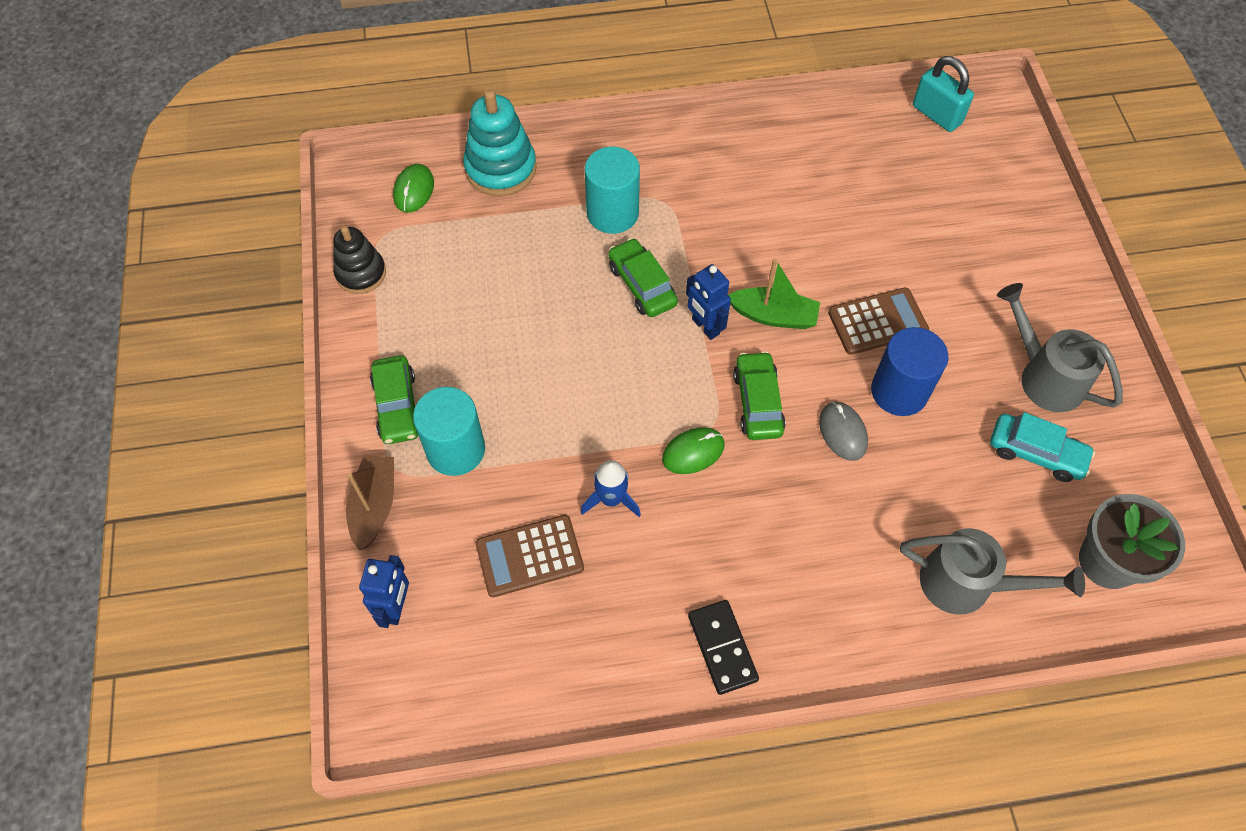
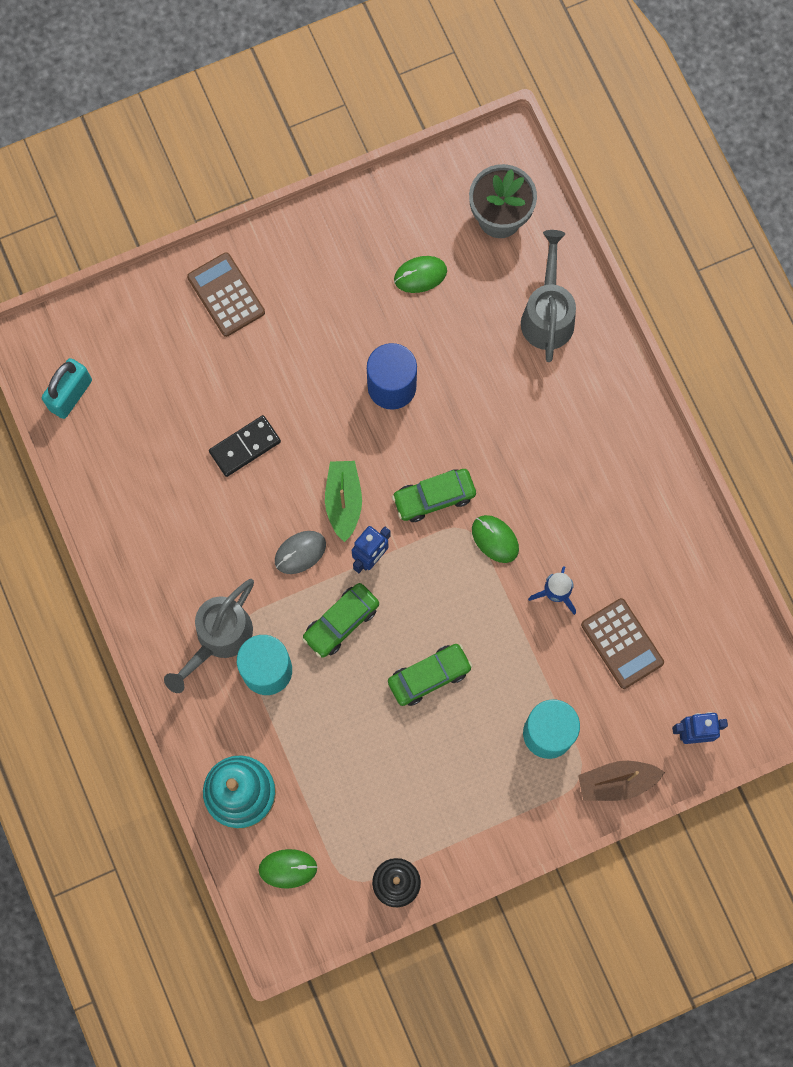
camera: 105 degrees left, 15 degrees up
(397, 406) = (522, 797): green car -> green car (429, 676)
(722, 648) = (650, 481): black domino -> black domino (245, 447)
(842, 432) = (443, 425): grey mouse -> grey mouse (300, 552)
(877, 322) = (327, 414): brown calculator -> brown calculator (226, 295)
(1036, 453) = (420, 275): turquoise car -> green mouse
(1044, 376) = (345, 274): grey watering can -> grey watering can (219, 638)

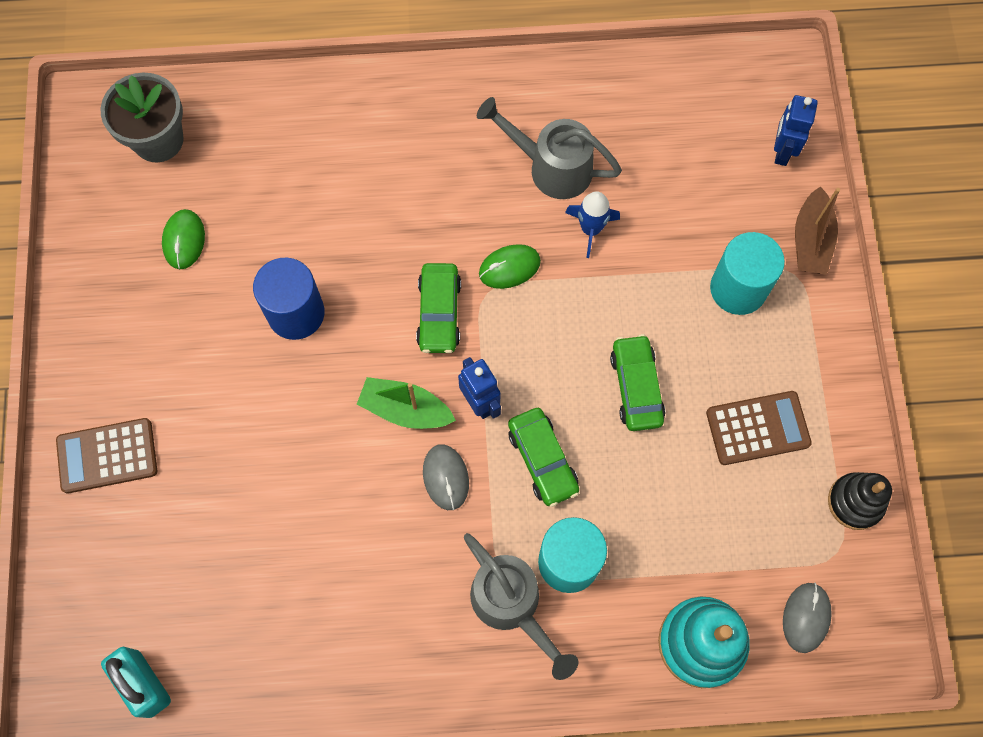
camera: 70 degrees left, 5 degrees down
(245, 447) = (297, 496): black domino -> none
(288, 868) = (806, 617): green mouse -> grey mouse
(547, 314) = (286, 131): grey watering can -> grey watering can (551, 167)
(622, 643) = (667, 184): brown calculator -> brown calculator (757, 428)

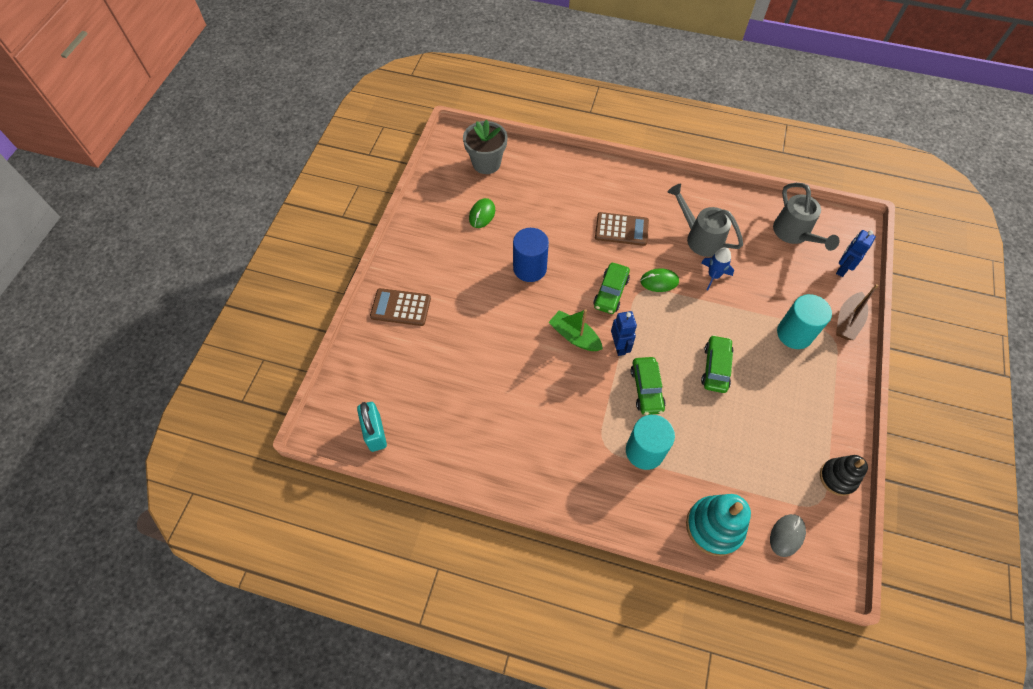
camera: 20 degrees right, 10 degrees down
(445, 477) = (586, 380): grey mouse -> none
(512, 605) = (602, 463): grey watering can -> grey watering can (794, 234)
(757, 428) = (785, 414): brown calculator -> brown calculator (621, 229)

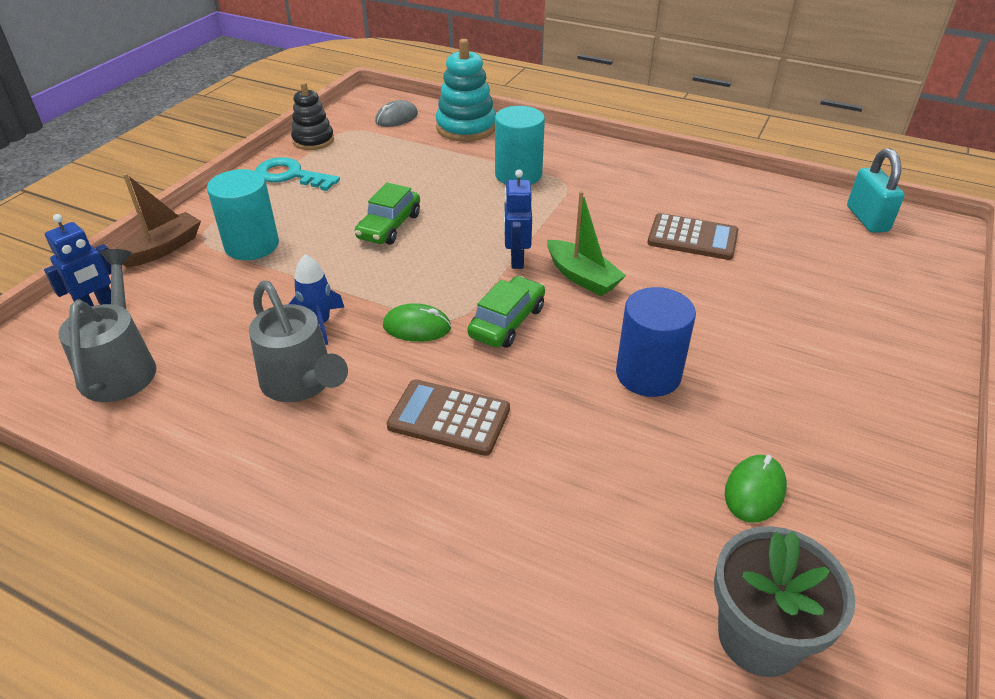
camera: 170 degrees left, 20 degrees down
(401, 307) = (884, 344): brown calculator -> brown calculator (692, 238)
(646, 389) = (494, 218): green car -> none
(821, 419) = (291, 175): none -> turquoise key

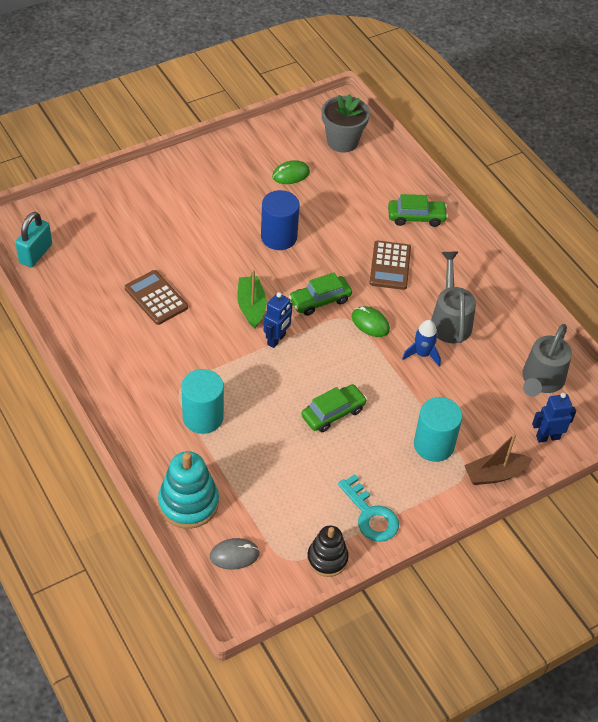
camera: 150 degrees left, 10 degrees up
(449, 418) = (390, 266): brown calculator -> brown calculator turned 45 degrees clockwise
(469, 534) = (416, 217): none -> green car

